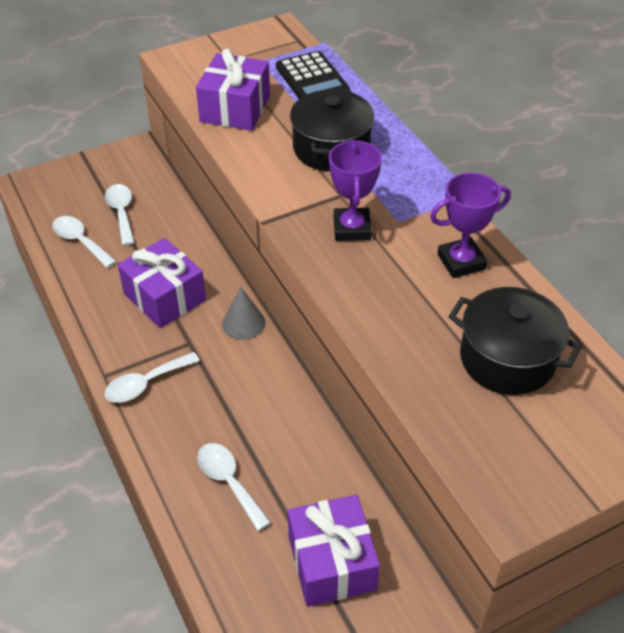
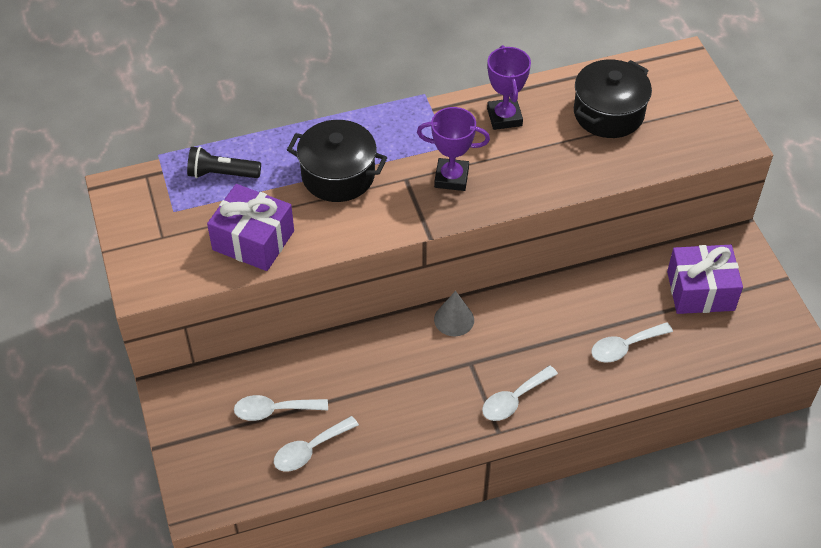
camera: 80 degrees left, 5 degrees up
(145, 384) = (514, 400): white spoon -> white spoon turned 75 degrees clockwise
(164, 297) = (408, 378): purple gift -> none
(312, 79) = (222, 174): black calculator -> black flashlight

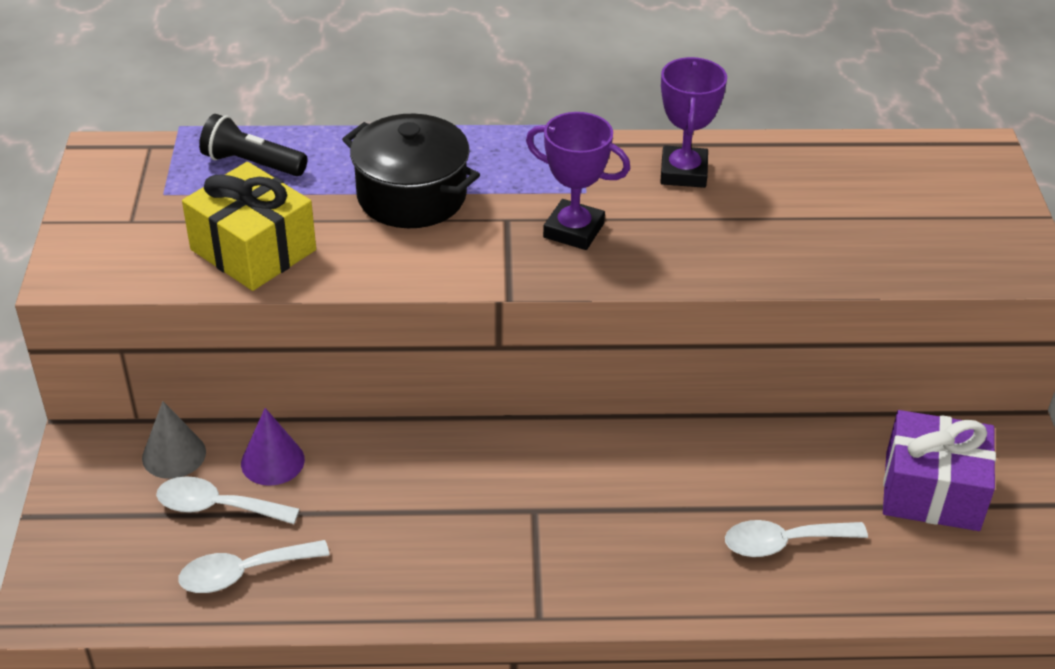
camera: 15 degrees right, 10 degrees down
(253, 240) = (253, 250): purple gift -> yellow gift
(295, 370) = (272, 461): none -> purple cone
(454, 319) = (533, 446): grey cone -> grey cone (174, 454)
(514, 400) = (580, 577): white spoon -> none
(608, 113) = (842, 196): black pot -> none

